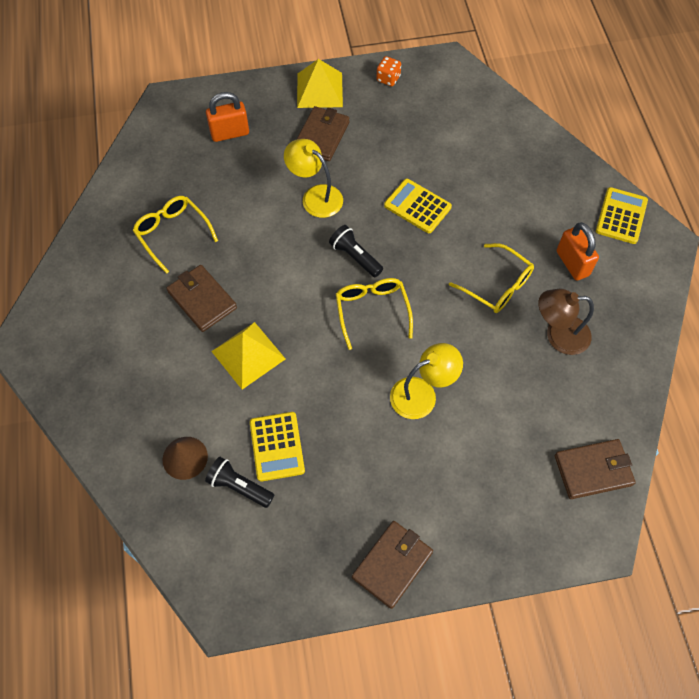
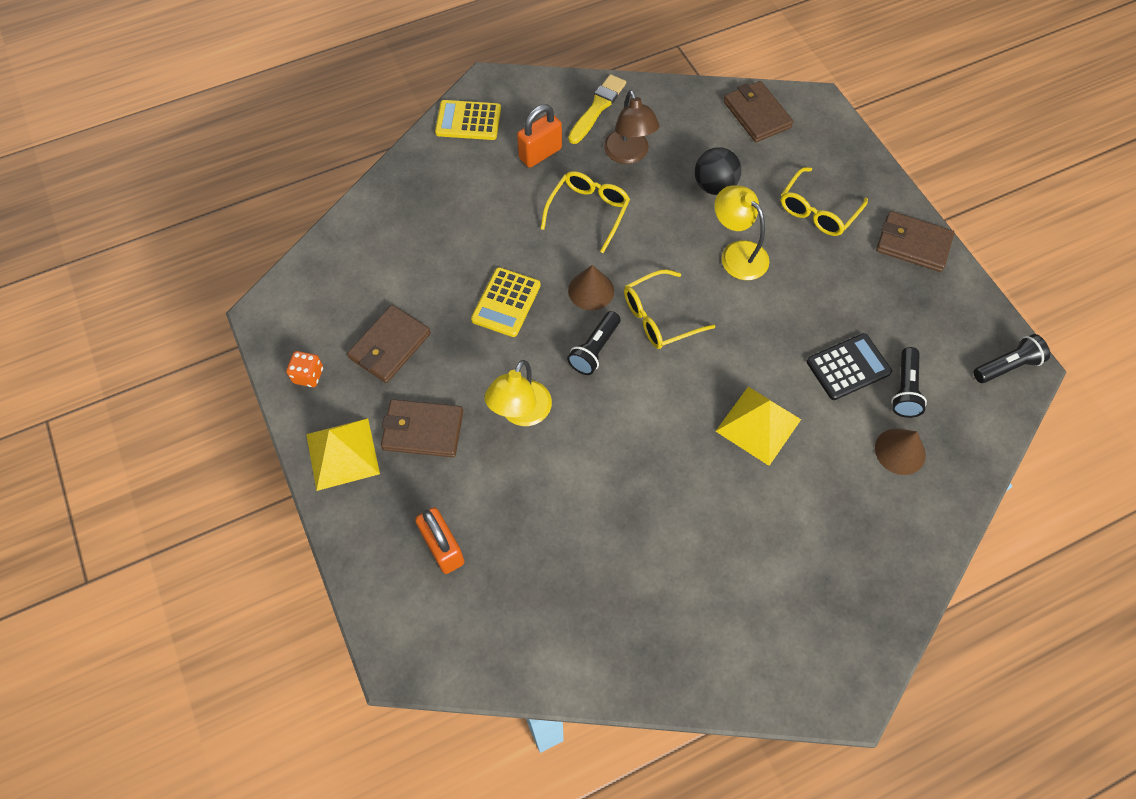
camera: 105 degrees left, 0 degrees up
(172, 233) = (626, 566): yellow glasses -> yellow glasses (817, 211)
(202, 300) = (707, 497): brown wallet -> brown wallet (390, 346)
(230, 594) = (1006, 366): none -> black flashlight
(277, 446) = (848, 367): yellow calculator -> black calculator
(413, 268) = (591, 290): none -> brown cone
(505, 399) = (714, 186): none -> black ball
(623, 323) = (597, 108): none -> yellow brush

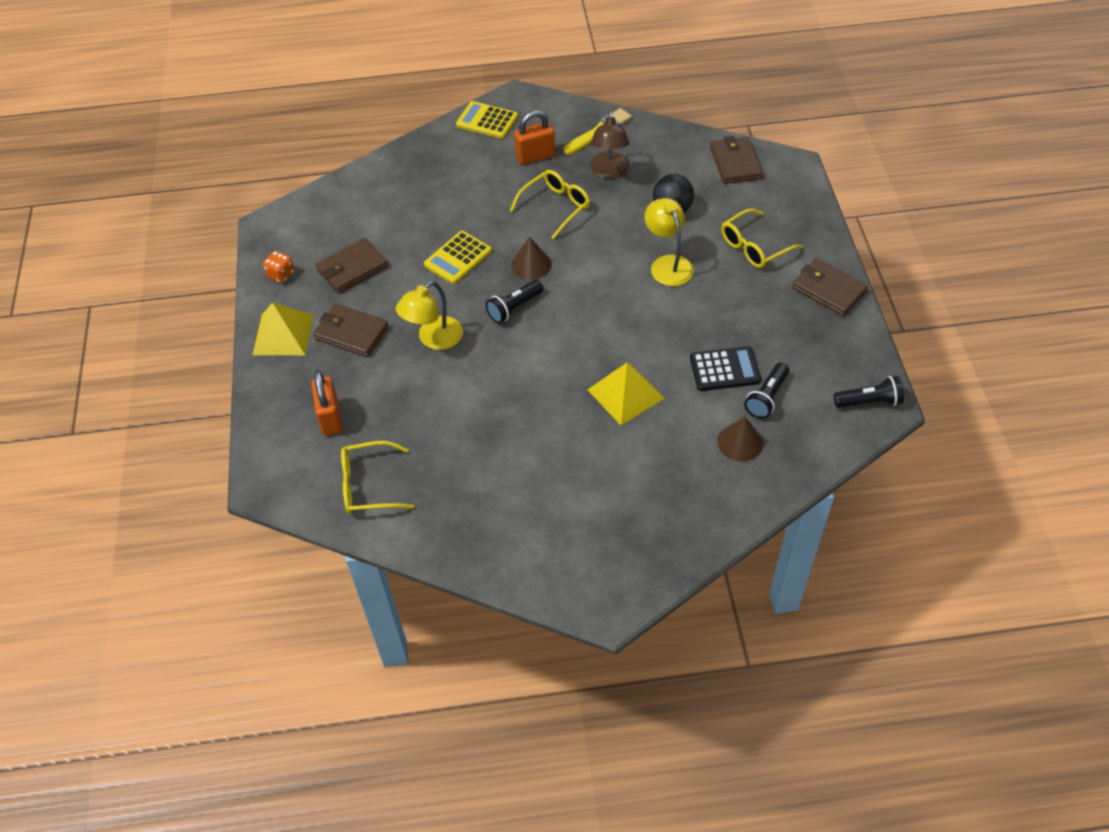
camera: 20 degrees right, 10 degrees down
(659, 317) = (578, 296): yellow glasses -> yellow glasses (368, 485)

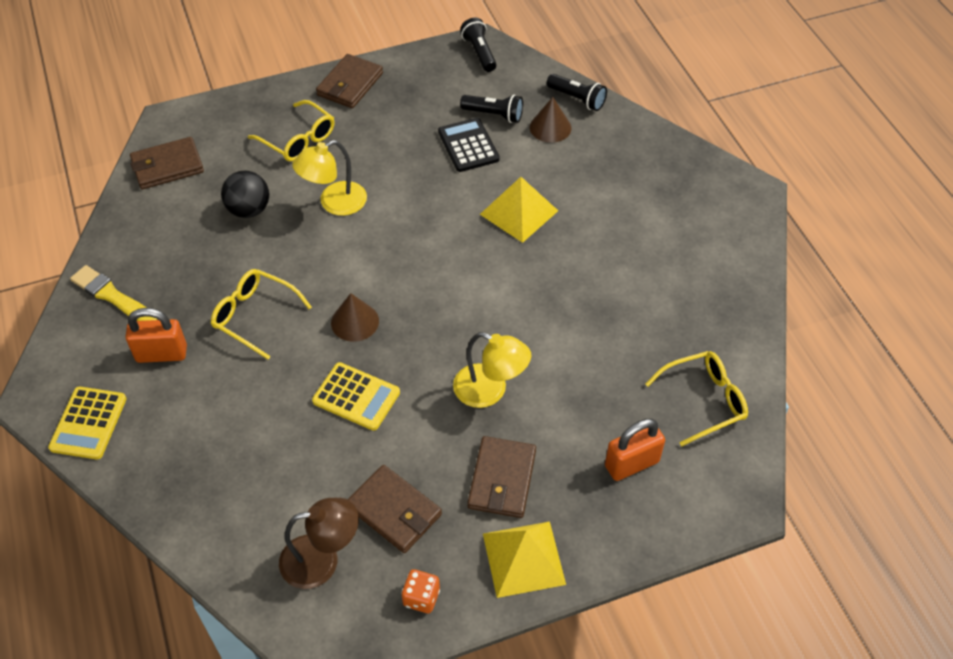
camera: 105 degrees left, 0 degrees up
(368, 485) = (704, 400): yellow glasses -> yellow glasses turned 90 degrees counterclockwise
(514, 308) = (425, 324): black flashlight -> black flashlight (577, 99)
(535, 156) = (161, 354): orange padlock -> orange padlock turned 60 degrees counterclockwise
(609, 172) = (188, 274): brown lamp -> brown lamp (322, 559)

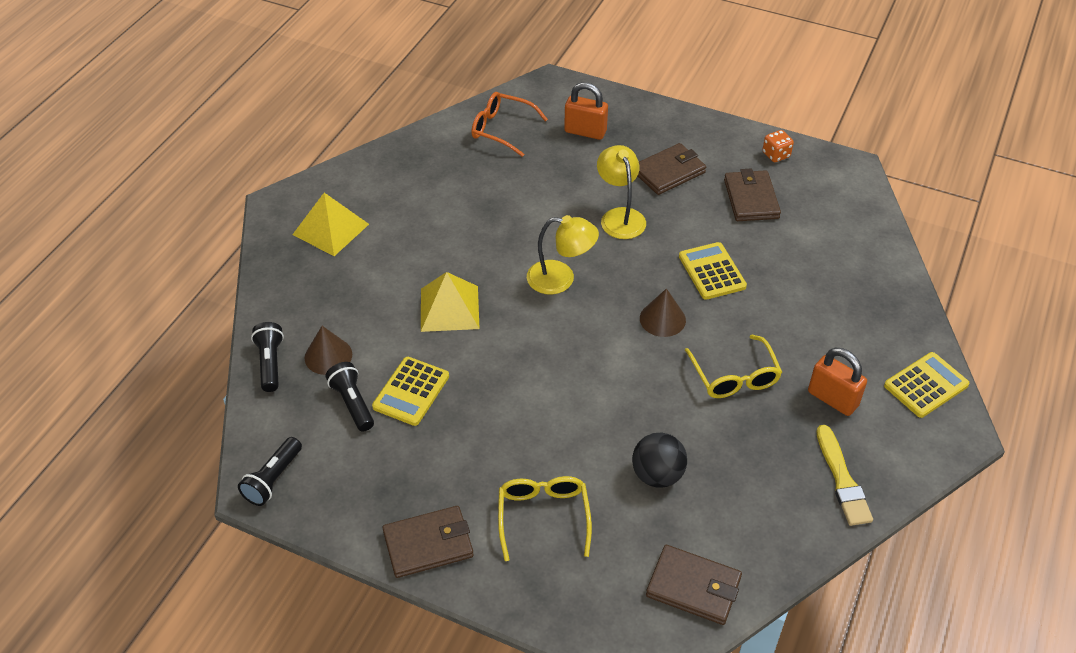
camera: 135 degrees left, 5 degrees down
(322, 559) = (818, 205): brown lamp -> none
(334, 203) = (579, 425): yellow lamp -> yellow lamp (561, 279)
(468, 145) = (411, 392): black calculator -> yellow calculator
(523, 558) = (699, 135): yellow pyramid -> yellow pyramid (331, 229)
(704, 400) = (501, 129): yellow glasses -> orange glasses

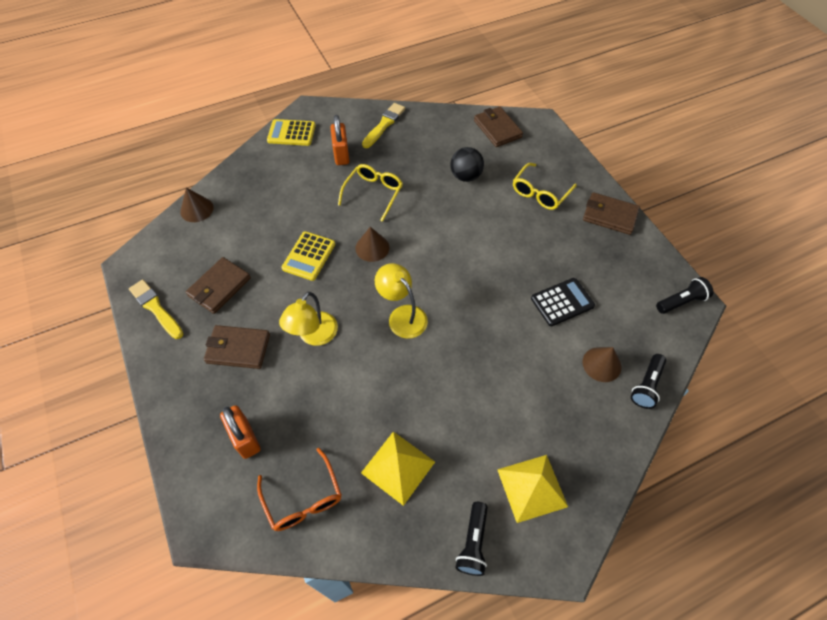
camera: 140 degrees left, 10 degrees up
(352, 403) = (604, 318): black flashlight -> black flashlight (473, 543)
(411, 392) = (562, 302): yellow calculator -> black calculator
(449, 308) = (494, 344): yellow pyramid -> yellow pyramid (398, 467)
(776, 155) = (156, 308): orange dice -> yellow brush
(878, 241) = (196, 209): none -> brown cone

